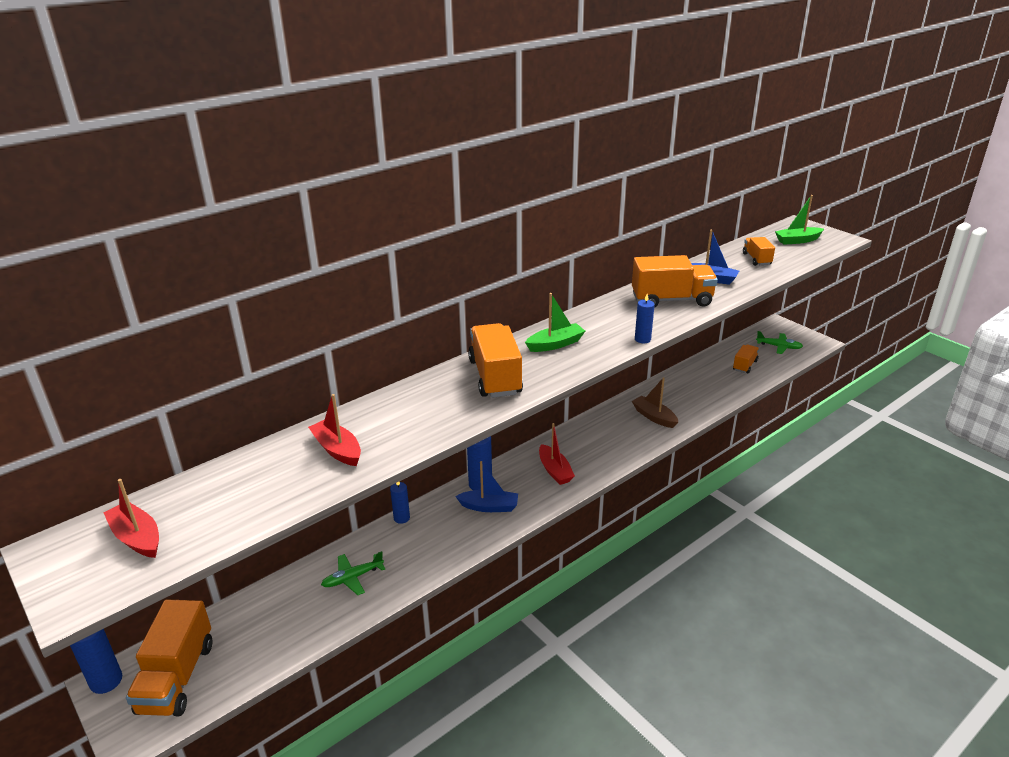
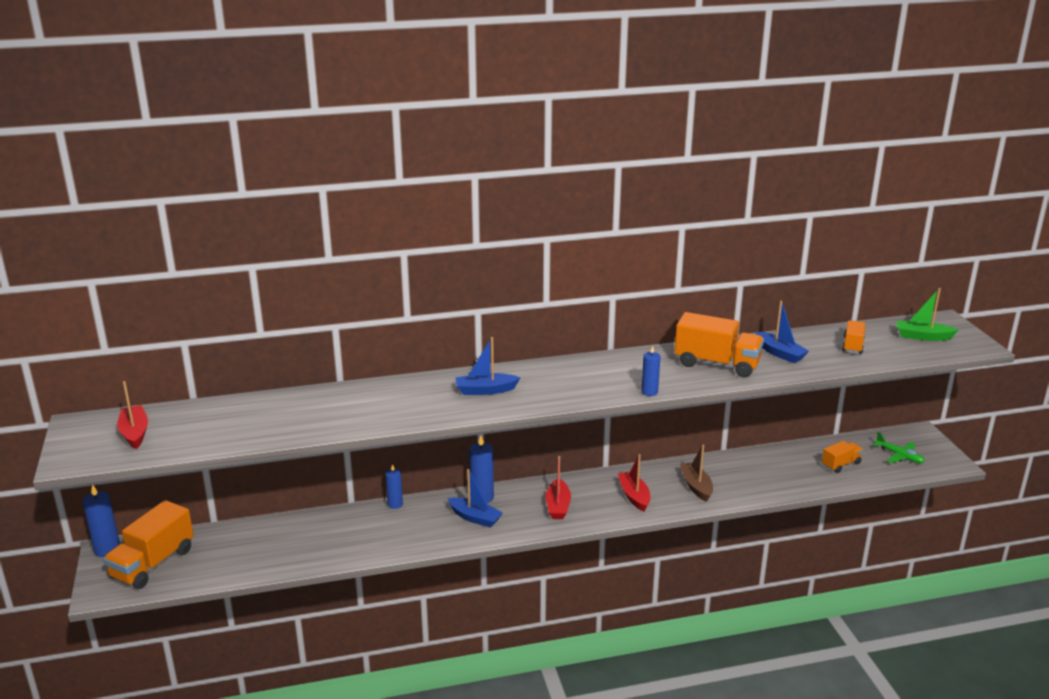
camera: 25 degrees right, 5 degrees down
(337, 450) = (313, 412): red boat -> red boat (634, 496)
(353, 578) = (323, 537): green plane -> none
(495, 377) = (485, 390): orange truck -> blue boat
(555, 344) = (564, 376): green boat -> none

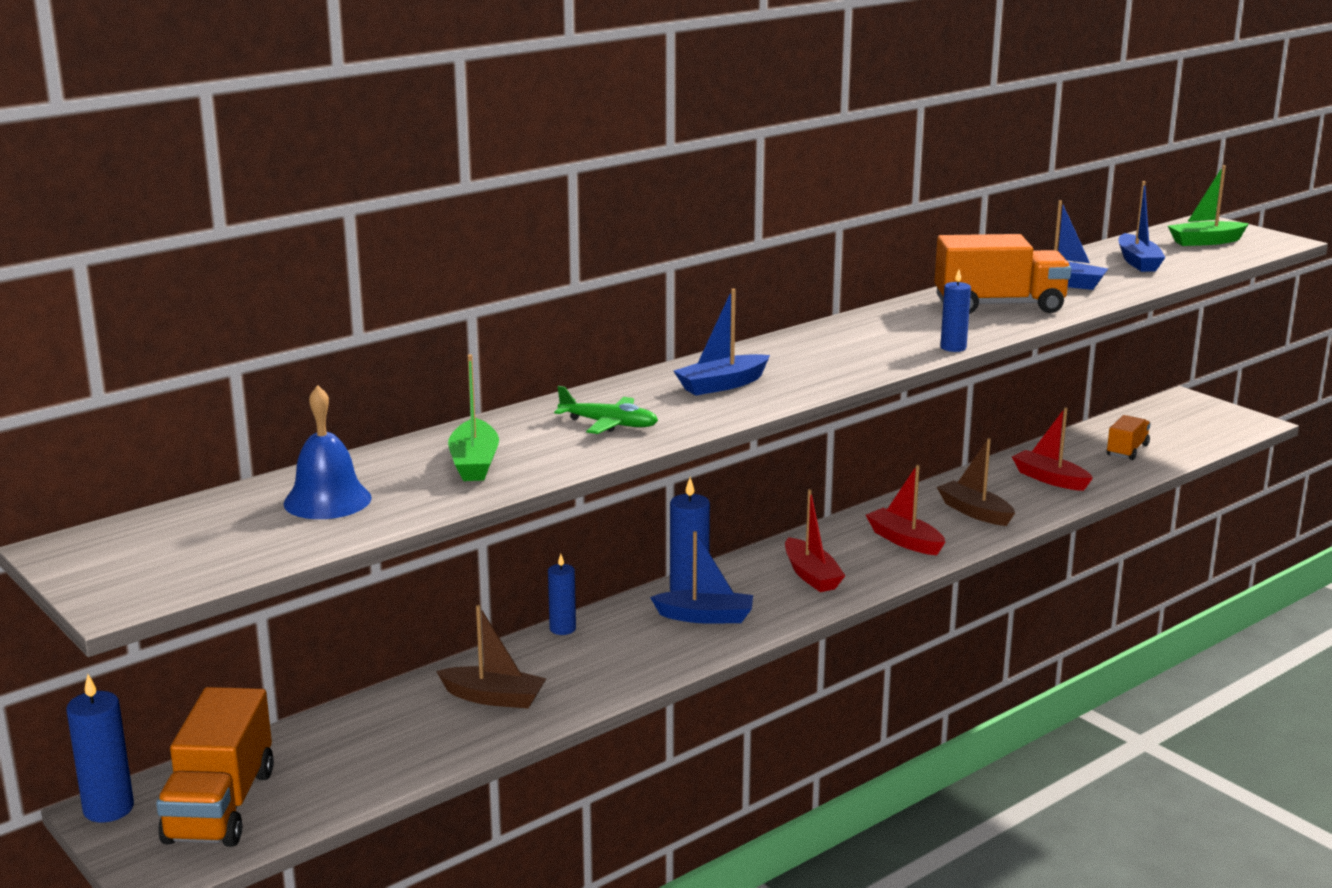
camera: 25 degrees left, 5 degrees down
(134, 433) = (200, 539): red boat -> red boat (1050, 479)
(212, 423) = (327, 500): none -> blue bell
(303, 415) = (474, 463): none -> green boat
(325, 538) = (493, 698): none -> brown boat
(852, 345) = (1138, 262): orange truck -> blue boat
(899, 456) = (1185, 427): green plane -> green plane (608, 424)

